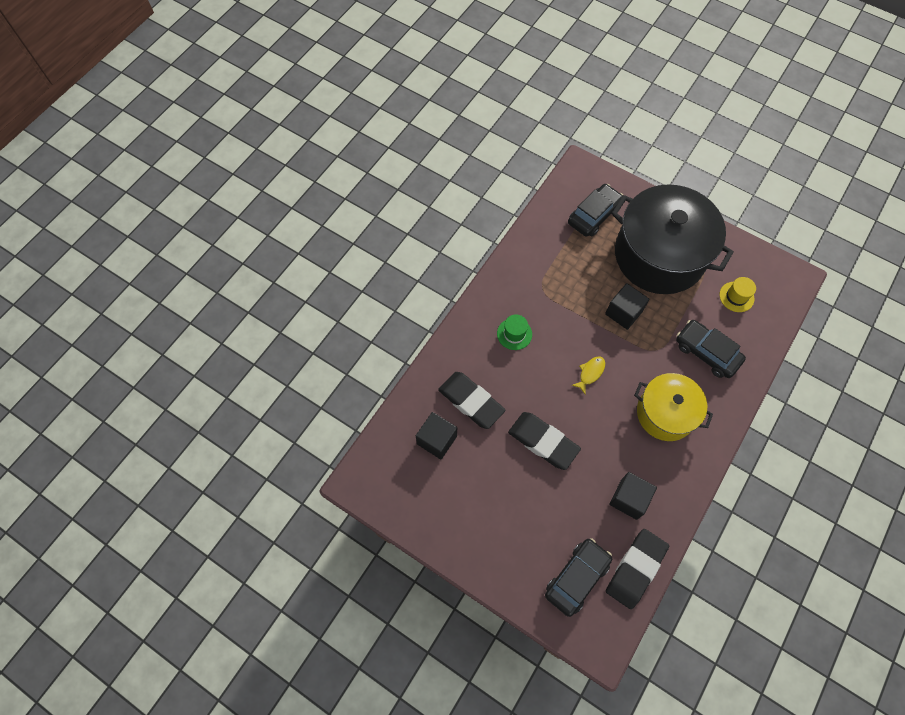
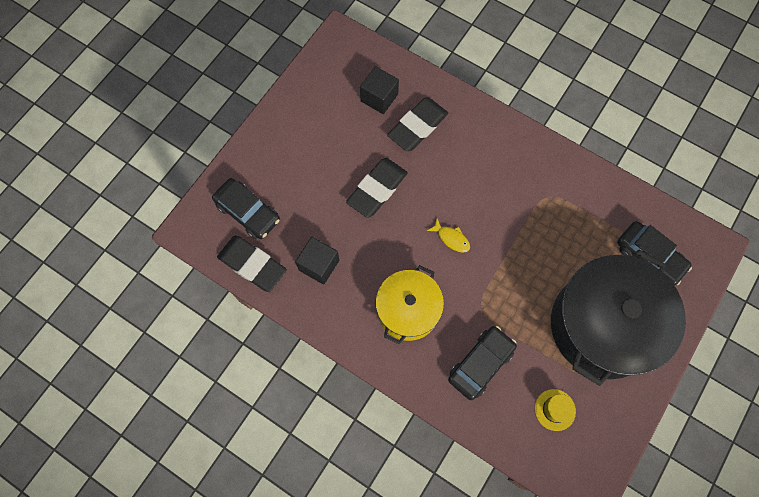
camera: 90 degrees right, 5 degrees up
(514, 334) = (492, 167): green hat -> none
(623, 312) = (524, 278): black cube -> none

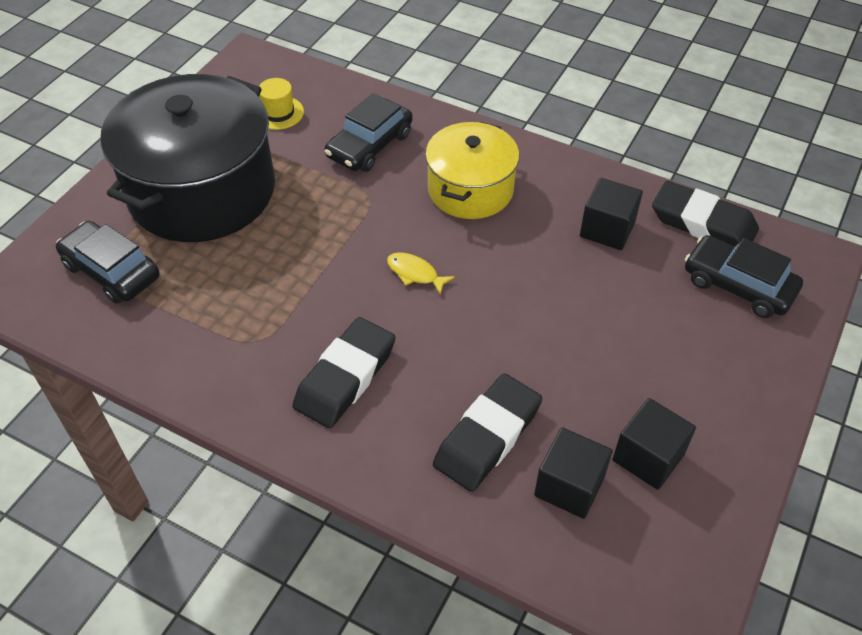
camera: 175 degrees right, 20 degrees down
(335, 109) = (648, 457): none -> black cube
(377, 189) = (542, 330): black eraser -> black eraser (345, 377)

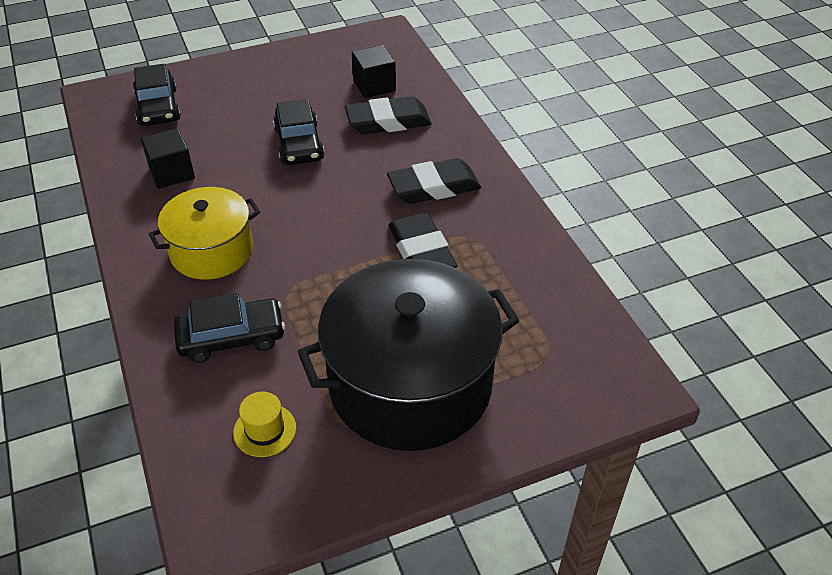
camera: 140 degrees left, 5 degrees down
(111, 271) = (539, 352): black car -> black car (299, 144)
(415, 273) = (323, 218): yellow fish -> none
(648, 457) = (323, 76): black cube -> none
(703, 223) = (115, 143): black eraser -> black eraser (421, 251)

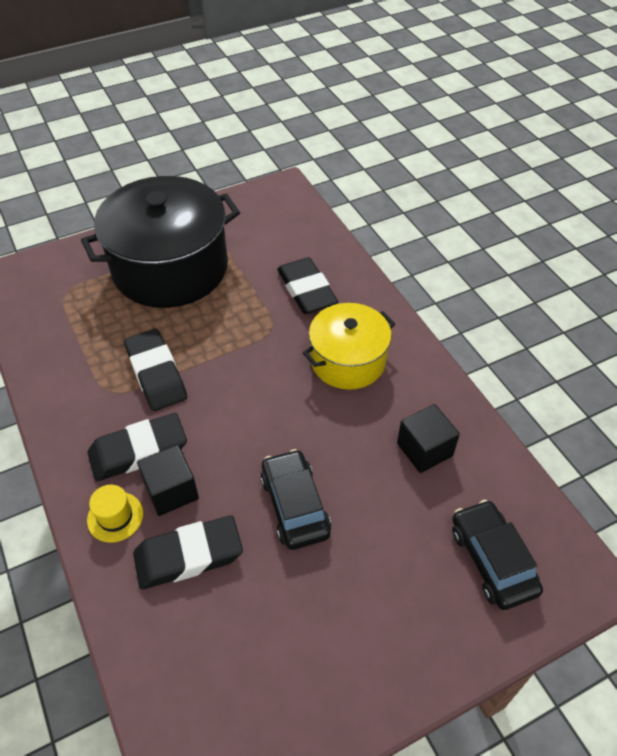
camera: 175 degrees right, 5 degrees up
(231, 337) = (307, 290): black car -> black eraser
(265, 430) = (267, 236): yellow hat -> yellow hat (115, 517)
(374, 86) = (209, 633): black cube -> black cube (171, 491)

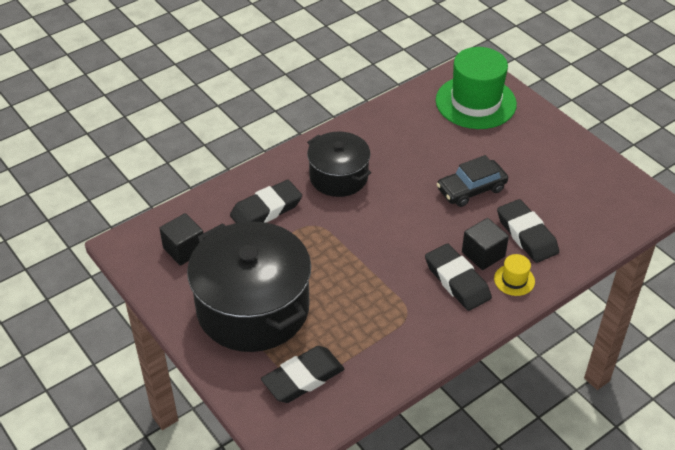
camera: 100 degrees left, 5 degrees down
(156, 373) = (381, 288): black eraser -> black eraser (303, 378)
(348, 361) = (338, 177): yellow pot -> black pot
(424, 449) = (407, 133): black cube -> black cube (184, 249)
(492, 560) = (475, 102): black car -> green hat

